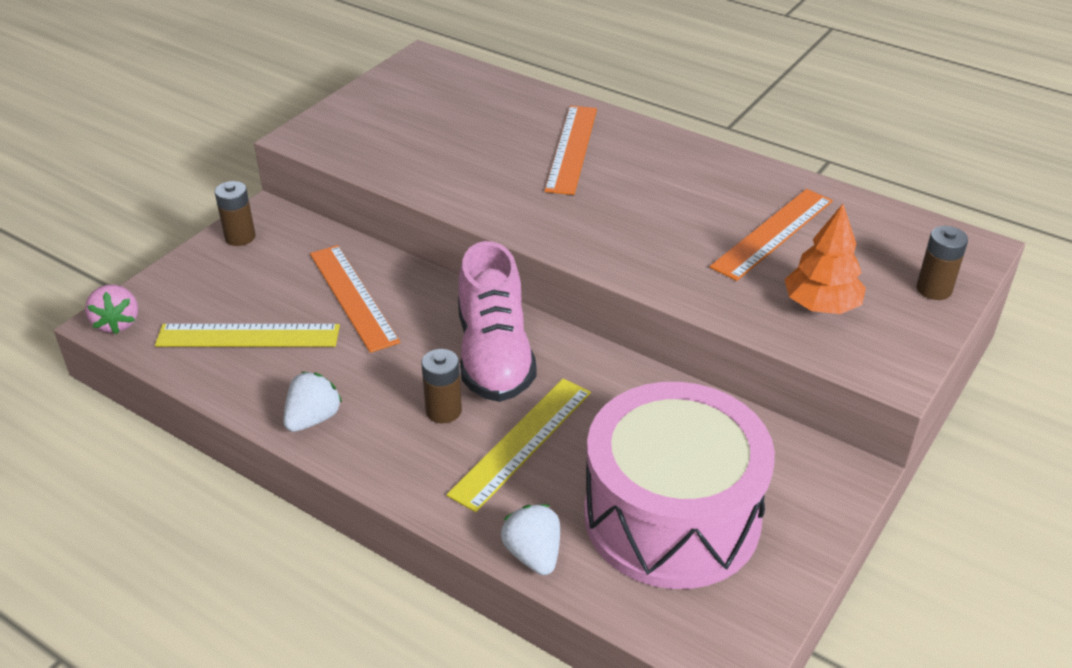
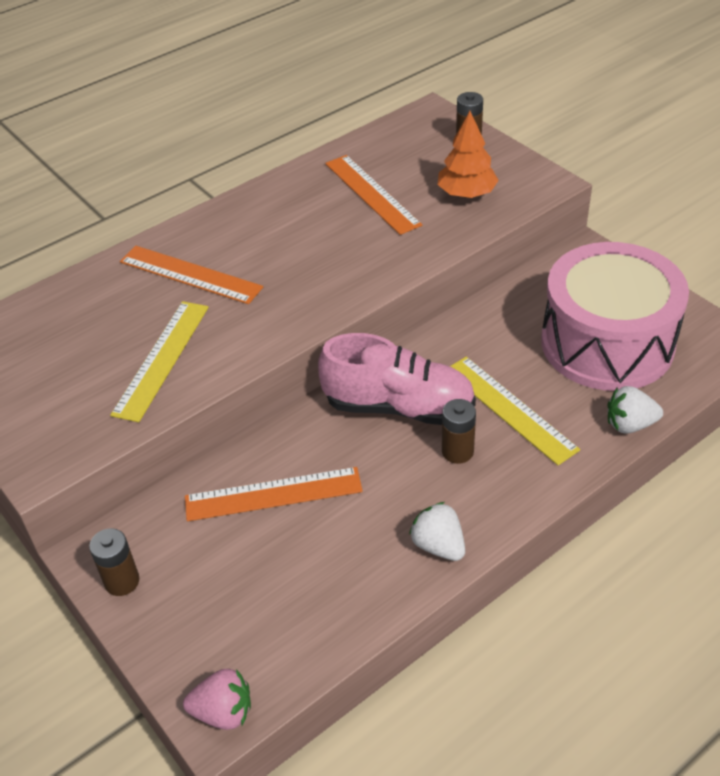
camera: 70 degrees left, 5 degrees up
(248, 336) = (298, 587): yellow ruler -> yellow ruler (162, 359)

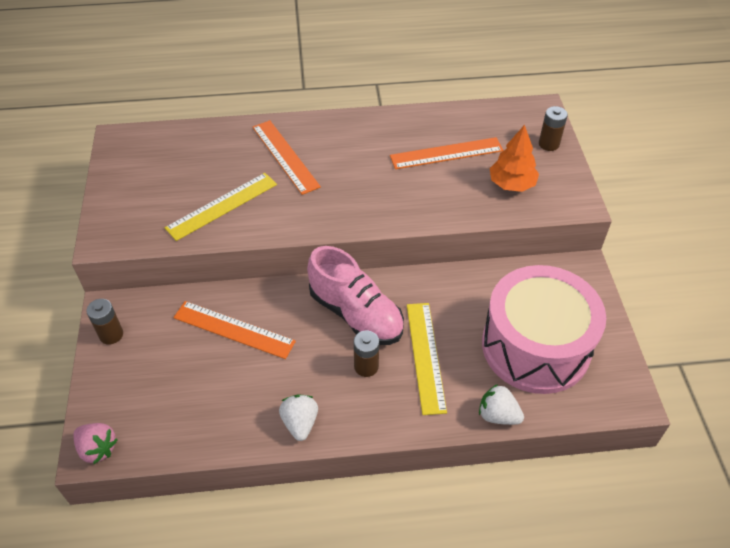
camera: 30 degrees right, 5 degrees up
(371, 194) = (446, 153): orange ruler -> orange ruler turned 75 degrees clockwise

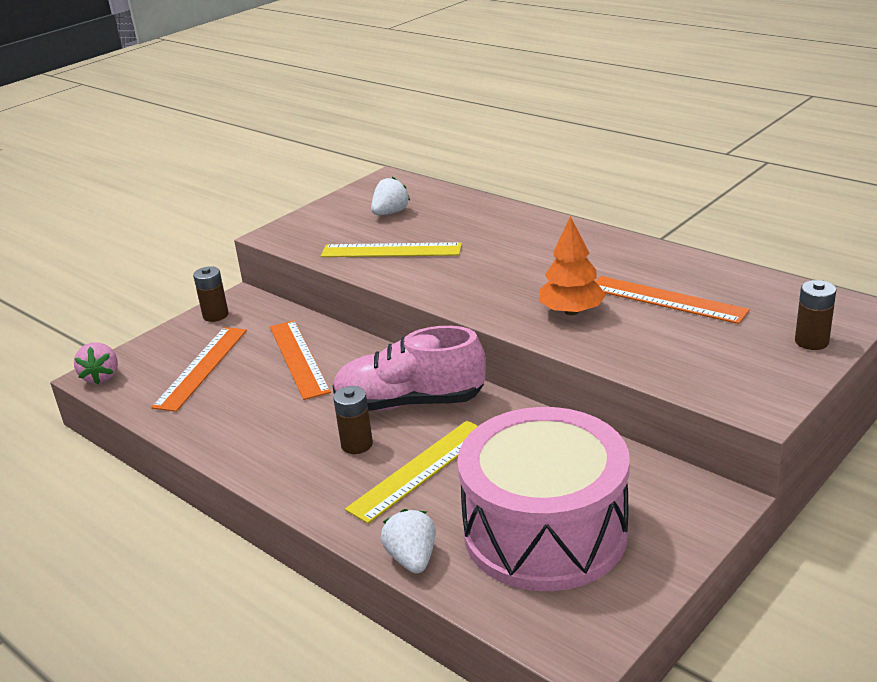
camera: 50 degrees right, 20 degrees down
(285, 156) = (499, 239): orange ruler -> orange ruler (202, 367)
(300, 423) = (244, 449): white strawberry -> white strawberry (390, 213)
(356, 314) = (410, 403): pink shoe -> pink shoe turned 90 degrees clockwise
(511, 184) = (701, 354): orange tree -> orange tree (571, 311)

